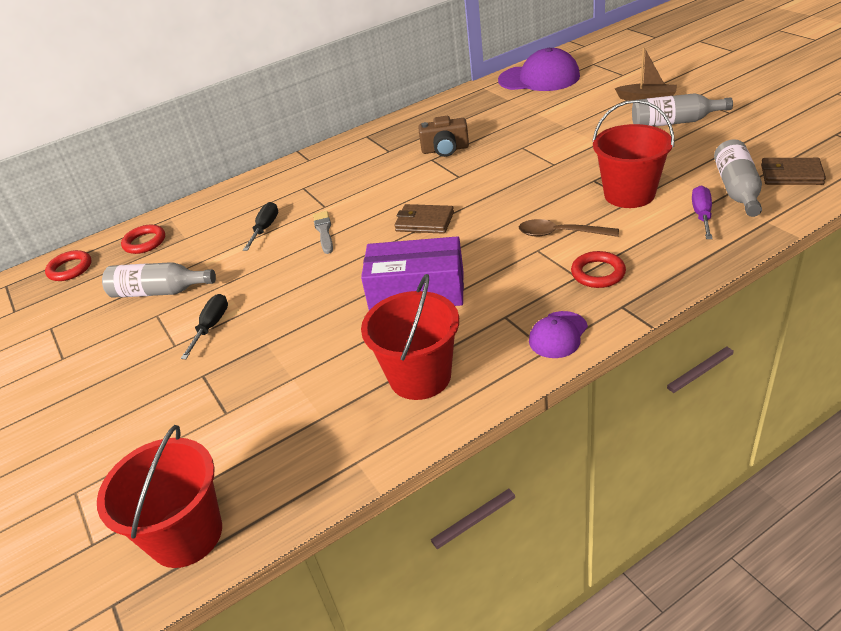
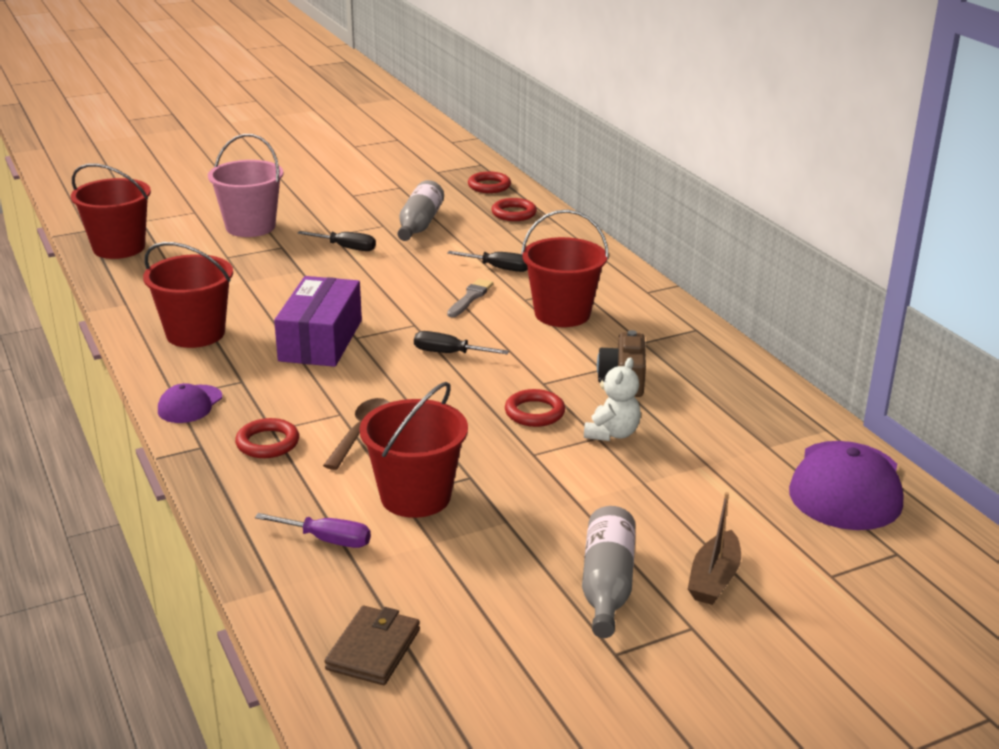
camera: 90 degrees right, 10 degrees down
(139, 419) = (250, 227): none -> pink bucket
(324, 231) = (470, 298): grey brush -> grey brush turned 60 degrees counterclockwise
(349, 186) = (562, 314): none -> red bucket
(424, 222) = (449, 353): brown wallet -> black screwdriver
(501, 172) = (534, 412): none -> red ring
(516, 143) = (612, 433): none -> white teddy bear
(558, 335) = (190, 404): purple cap -> purple cap turned 105 degrees counterclockwise
(737, 189) = (367, 586): grey bottle -> none

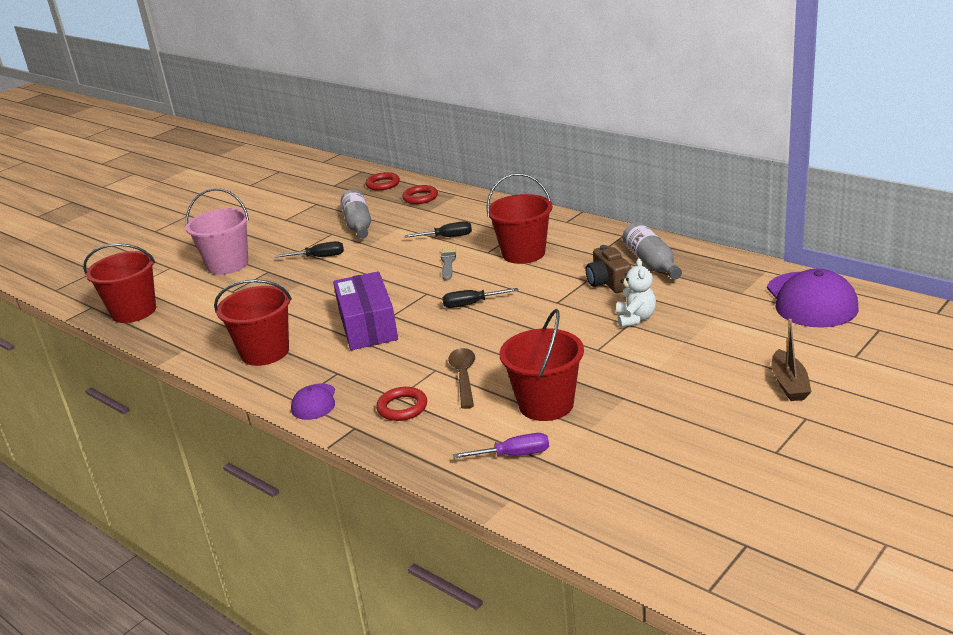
camera: 20 degrees left, 0 degrees up
(373, 649) = (620, 511): brown wallet -> none
(534, 412) = (571, 323): red ring -> none
(607, 585) = (728, 412): grey bottle -> grey bottle (651, 262)

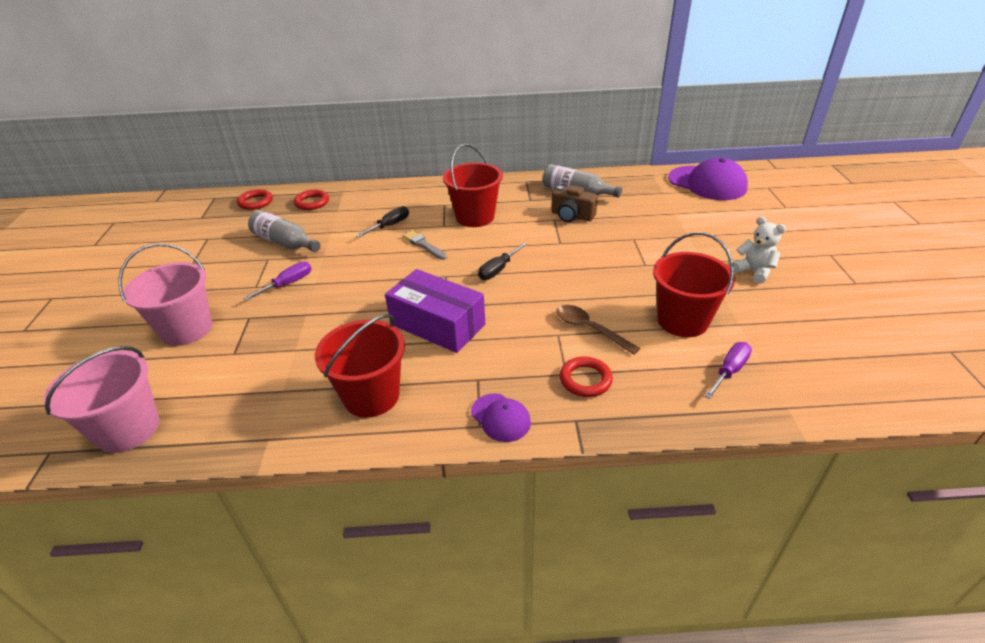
camera: 45 degrees left, 10 degrees up
(134, 311) = (128, 429): red bucket -> pink bucket
(319, 257) = (288, 284): black screwdriver -> purple screwdriver
(635, 318) = (632, 233): white teddy bear -> white teddy bear (754, 271)
(789, 384) = (786, 238): brown boat -> none

